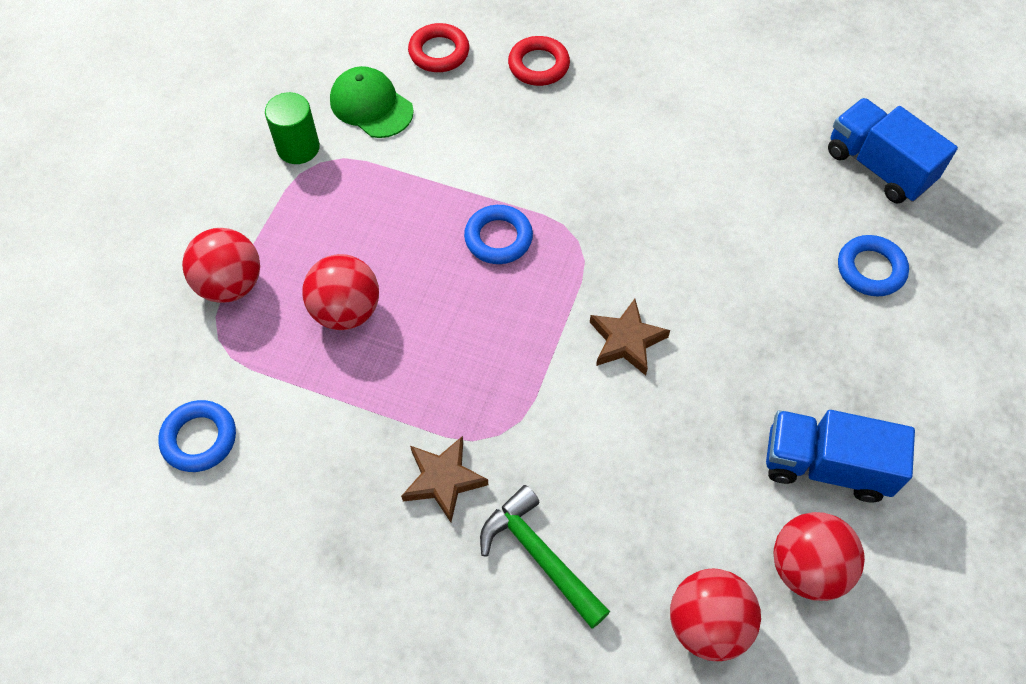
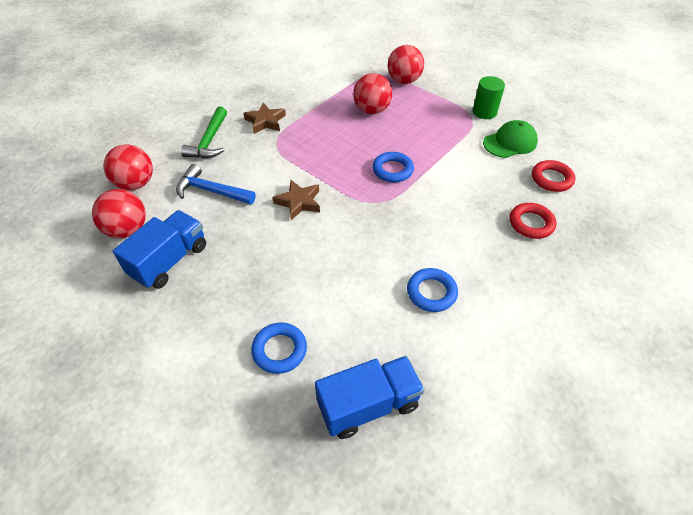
camera: 110 degrees right, 10 degrees down
(199, 439) = (329, 64): blue ring -> blue ring (431, 292)
(540, 556) = (209, 141): green hammer -> green hammer turned 120 degrees clockwise
(663, 481) = (212, 191): none -> blue hammer

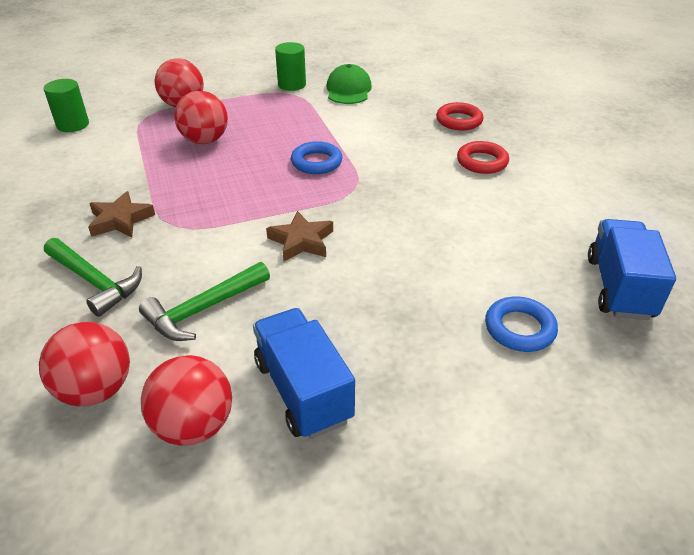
camera: 60 degrees left, 10 degrees down
(212, 191) = (203, 309): blue hammer -> green hammer
(340, 55) = (73, 125): none -> green cylinder
(431, 292) = (503, 201): blue ring -> none
(551, 179) = (415, 91): red ring -> red ring (482, 162)

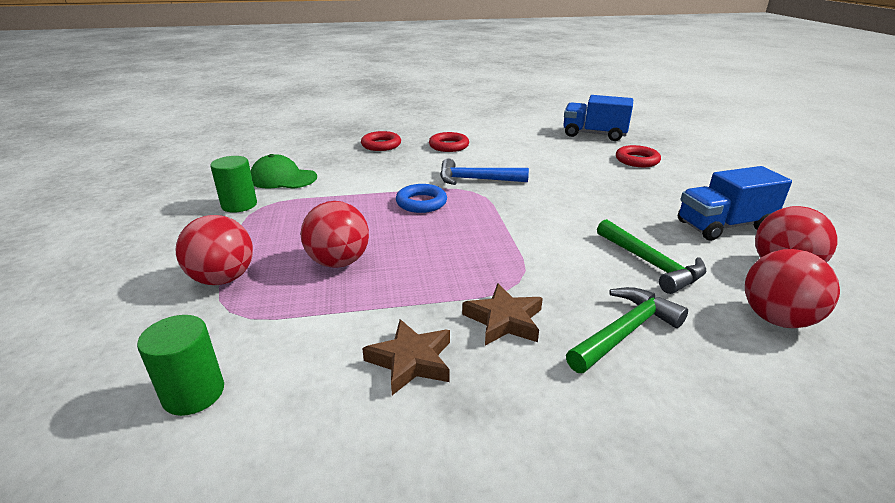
camera: 80 degrees left, 10 degrees down
(301, 241) = (549, 217): brown star -> brown star (411, 361)
(385, 189) = (476, 179): none -> blue hammer
(519, 328) = (637, 160): blue ring -> red ring

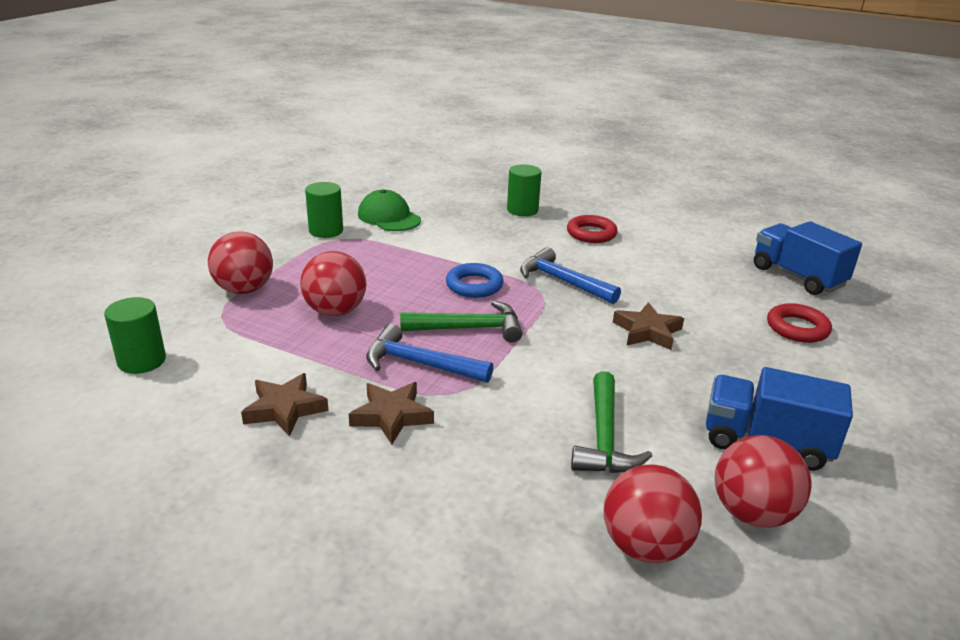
camera: 35 degrees right, 0 degrees up
(381, 145) = (522, 210): red ring -> green cylinder
(466, 272) = (420, 364): none -> blue hammer
(571, 191) = (647, 331): none -> brown star
(625, 332) = (475, 476): green hammer -> green hammer (469, 328)

